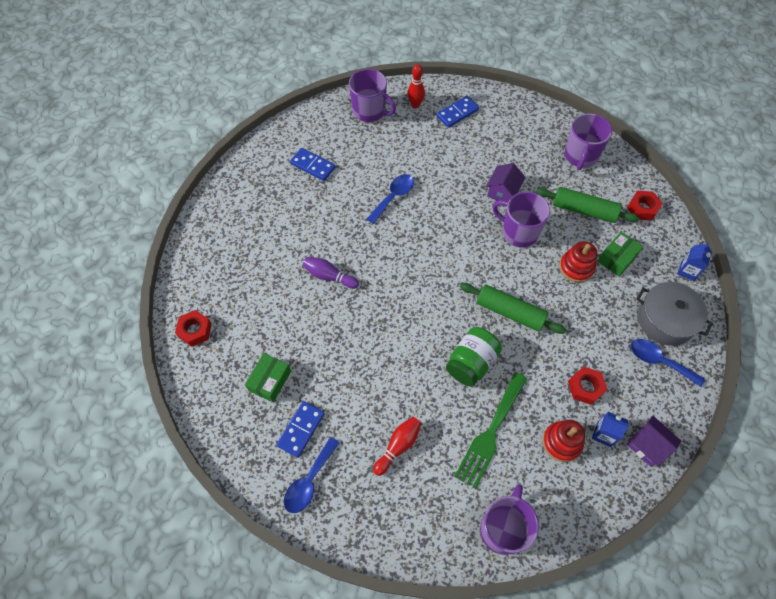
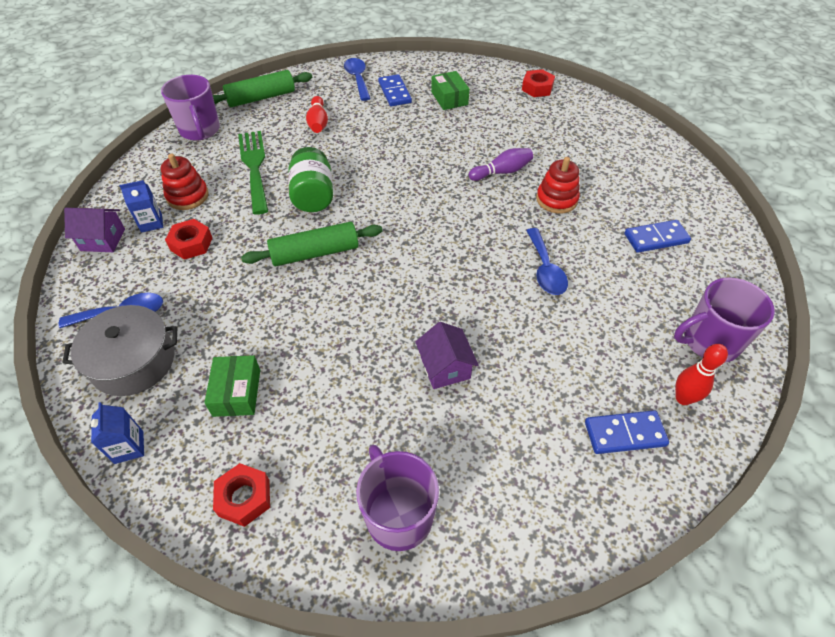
camera: 135 degrees right, 10 degrees down
(457, 113) = (624, 434): blue domino -> blue domino turned 75 degrees clockwise
(519, 232) = (379, 334): purple mug -> none
(576, 267) = (280, 344): red stacking toy -> red stacking toy (556, 199)
(583, 210) = (325, 425): green rolling pin -> green rolling pin (261, 97)

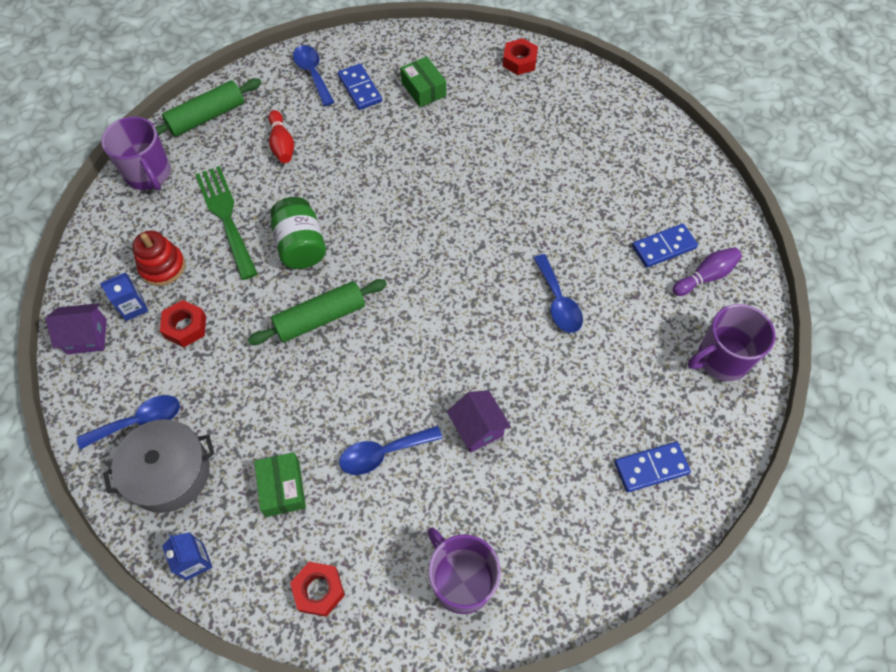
camera: 10 degrees left, 10 degrees up
(345, 376) = (383, 453): none -> blue spoon
(502, 172) = (497, 185): purple bowling pin -> purple bowling pin (705, 276)
(556, 199) = (559, 213): red stacking toy -> none
(683, 398) = (700, 423): red bowling pin -> none

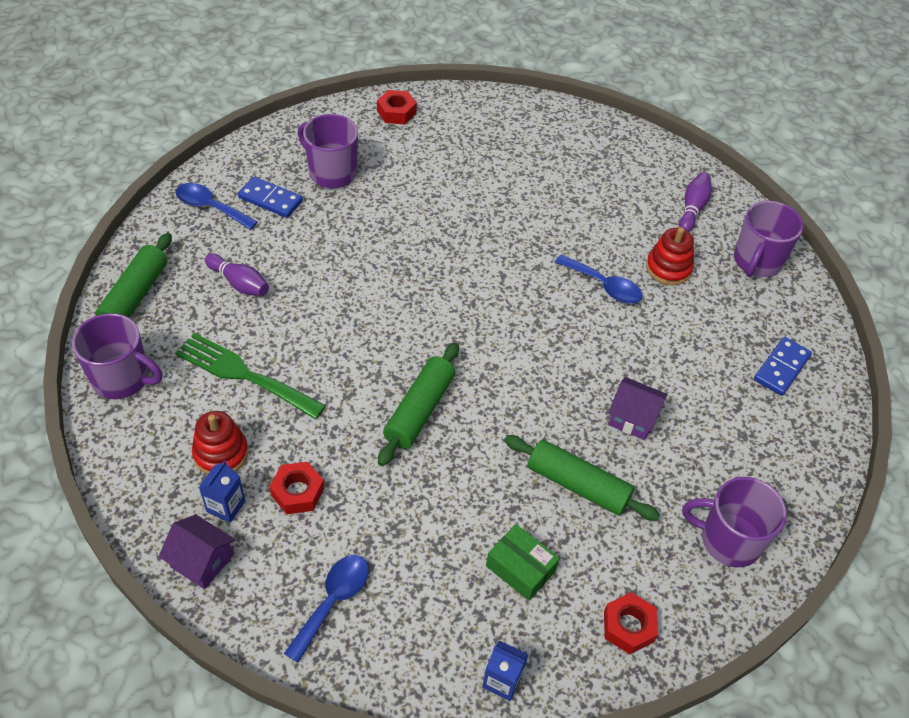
camera: 40 degrees left, 10 degrees down
(87, 336) = (201, 561): purple house -> purple house turned 75 degrees clockwise
(169, 472) = (405, 625): grey pot -> none
(282, 144) = (239, 283): red bowling pin -> purple bowling pin
(301, 246) = (343, 360): green jar -> none
(383, 453) = (577, 485): blue spoon -> green rolling pin
(423, 89) = (331, 173): green box -> purple mug
(630, 318) = (668, 268): none -> red stacking toy
(663, 247) = (643, 202): blue domino -> none

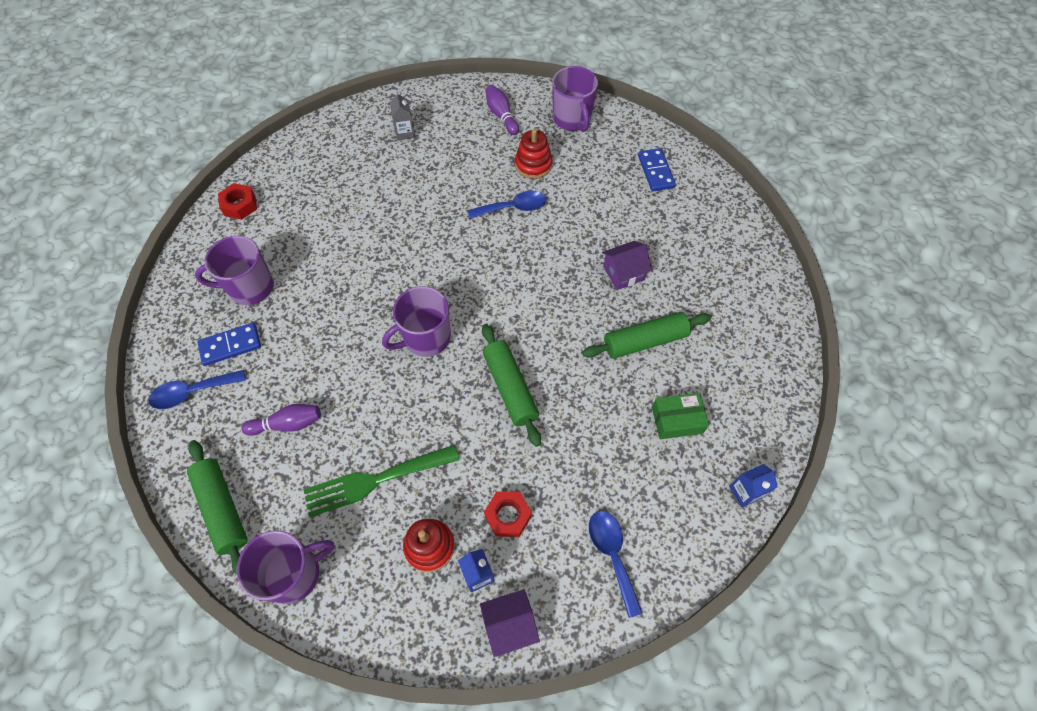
camera: 45 degrees left, 10 degrees up
(589, 158) = (405, 132): none -> grey carton
(628, 626) = (761, 392): red nut -> none
(728, 540) = (745, 294): purple mug -> purple mug (426, 338)

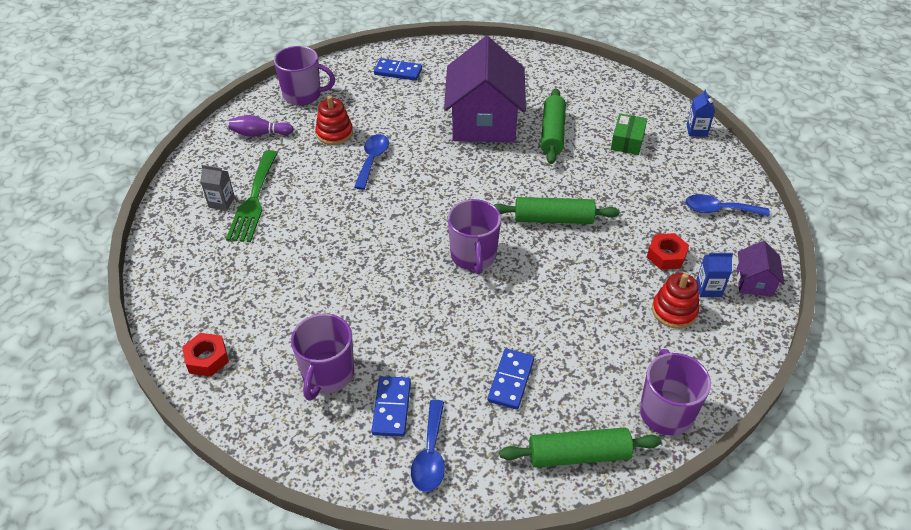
camera: 65 degrees left, 15 degrees down
(288, 424) = (510, 380): purple bowling pin -> blue domino
(375, 480) = (599, 330): green fork -> green fork (254, 200)
(623, 273) = (484, 122): purple house -> purple house, size x2.25

